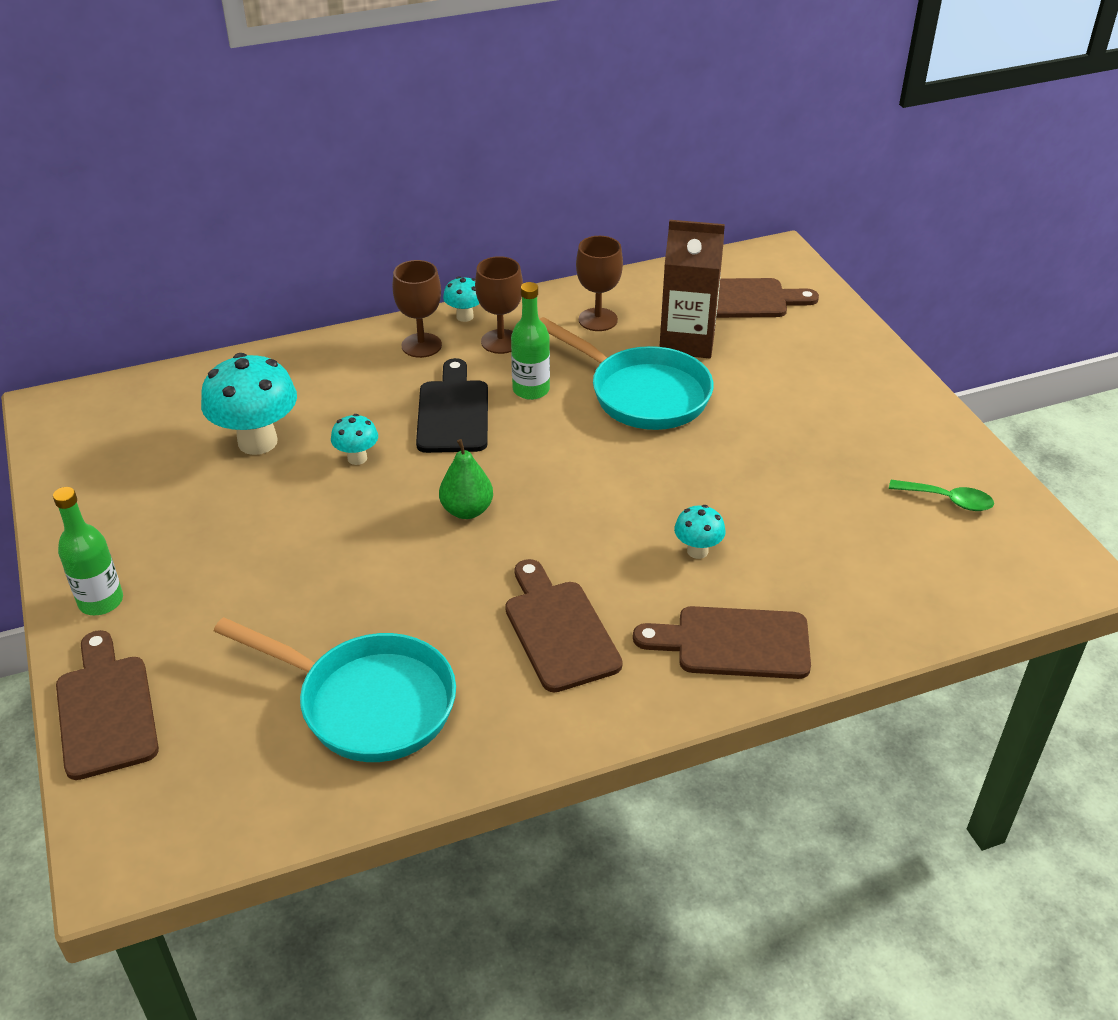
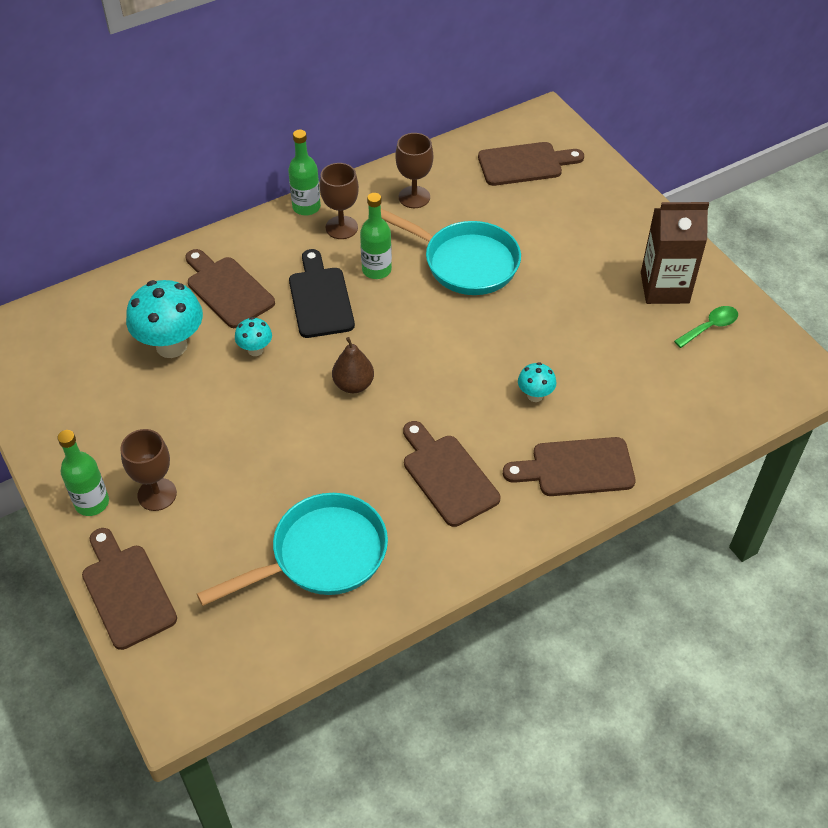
camera: 10 degrees left, 10 degrees up
(344, 390) = (227, 289): none -> brown cutting board
(367, 703) = (321, 555): turquoise pan -> turquoise pan turned 45 degrees counterclockwise
(421, 345) = (278, 239): brown goblet -> brown goblet (157, 494)
(465, 316) = (306, 207): turquoise mushroom -> green bottle
(467, 510) = (353, 384): green pear -> brown pear
(687, 341) = (489, 209): brown carton -> brown carton (664, 288)
(948, 500) = (710, 327): green spoon -> green spoon turned 45 degrees counterclockwise

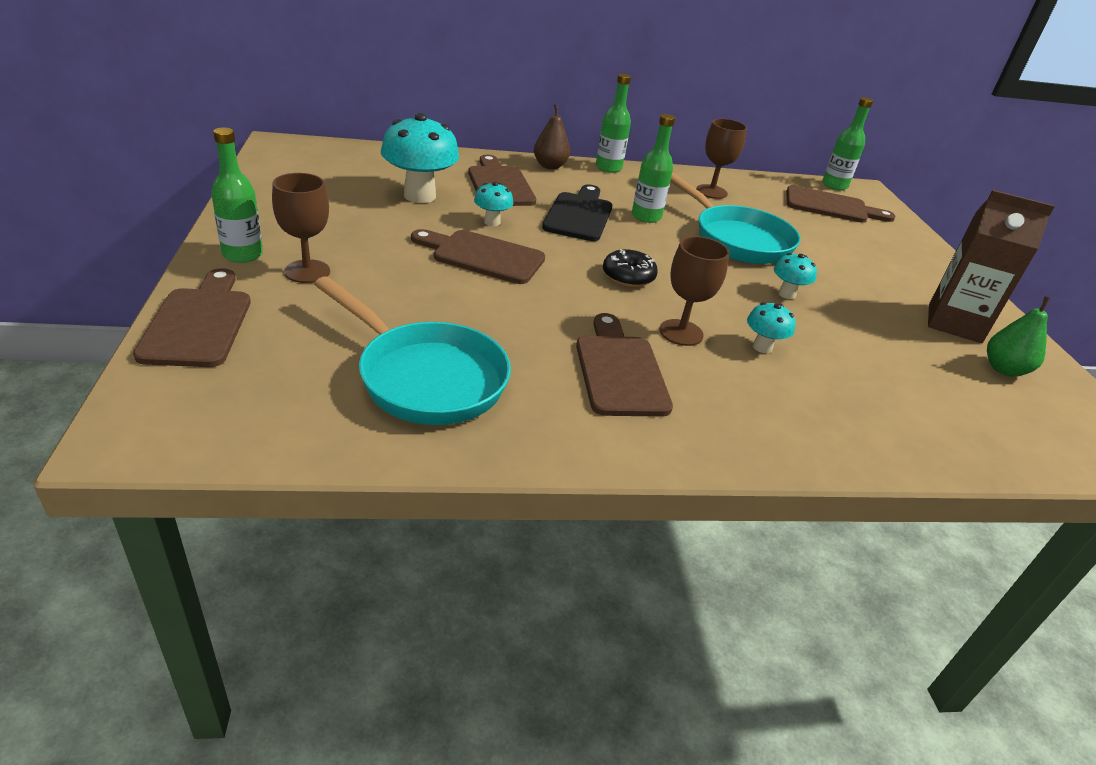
camera: 20 degrees right, 15 degrees down
(321, 555) = (425, 377): turquoise pan -> turquoise pan turned 45 degrees clockwise
(341, 227) = (631, 186): brown goblet -> brown goblet (681, 332)
(353, 384) = (567, 273): brown pear -> brown pear (550, 166)
(402, 364) = (628, 277): none -> black donut
(517, 125) = (834, 185): none -> green bottle
(530, 319) = (787, 294): none -> turquoise mushroom
(576, 468) = (783, 422): brown cutting board -> brown cutting board (483, 256)
(710, 327) = (1004, 369): green spoon -> green pear

